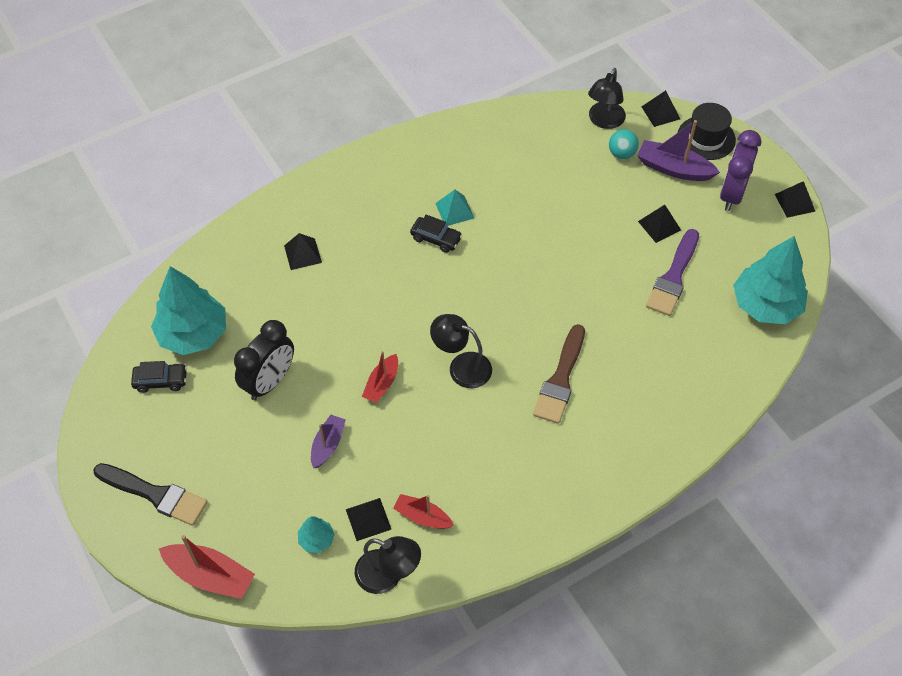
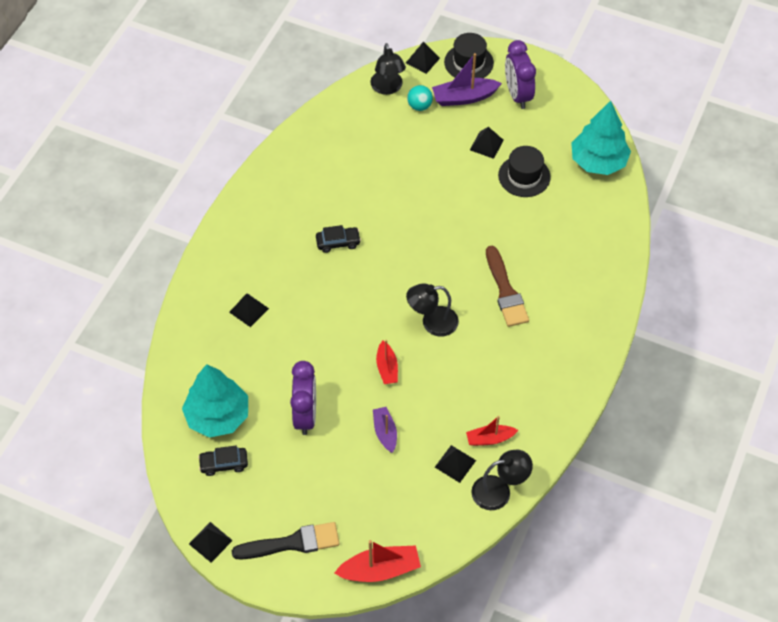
camera: 35 degrees left, 0 degrees up
(161, 381) = (224, 464): black car -> black car turned 150 degrees counterclockwise
(269, 382) = (305, 415): black clock -> purple clock
(316, 540) = (432, 499): turquoise tree -> none
(454, 210) = (334, 214): turquoise pyramid -> none
(673, 277) = (524, 176): purple brush -> black hat
(795, 202) = (563, 78): black pyramid -> black pyramid (210, 542)

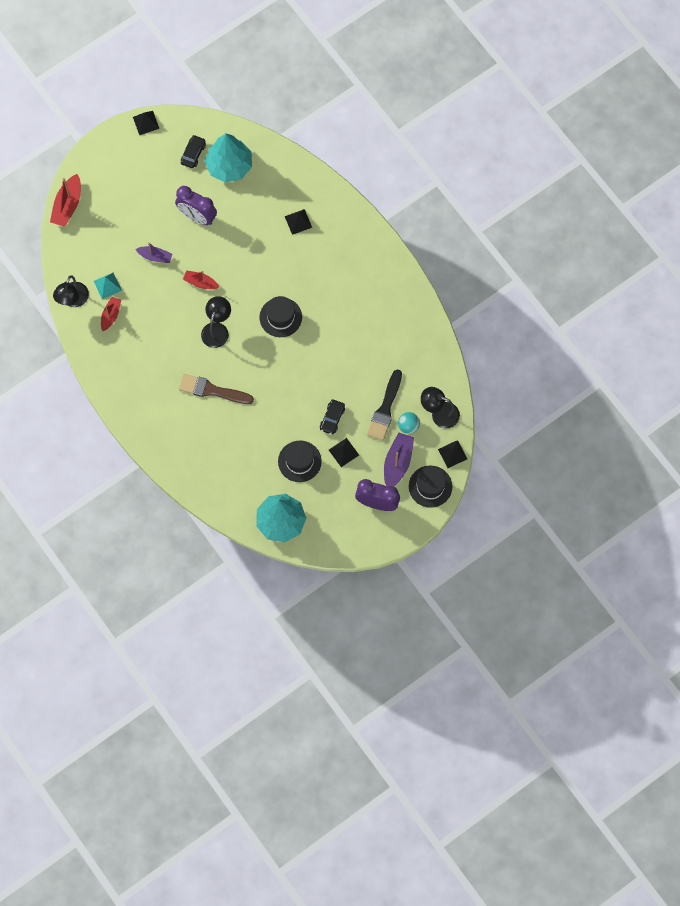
camera: 120 degrees right, 15 degrees up
(292, 543) = (116, 166): black brush -> black brush (385, 409)
(338, 242) = (318, 305): black car -> black car (332, 418)
(376, 270) = (280, 317): none -> black hat
(455, 463) = (107, 285): black pyramid -> turquoise pyramid

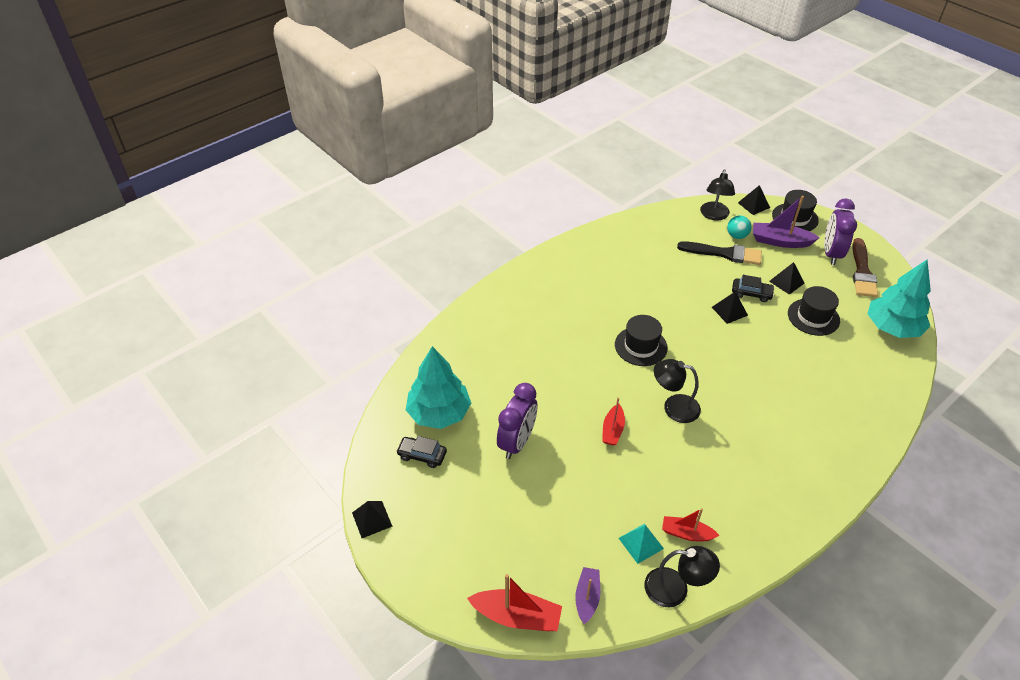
camera: 95 degrees left, 25 degrees down
(155, 256) = (584, 486): purple boat -> purple boat (587, 598)
(212, 390) = (757, 405): brown brush -> brown brush (862, 271)
(298, 221) = (512, 339): black pyramid -> black pyramid (729, 311)

